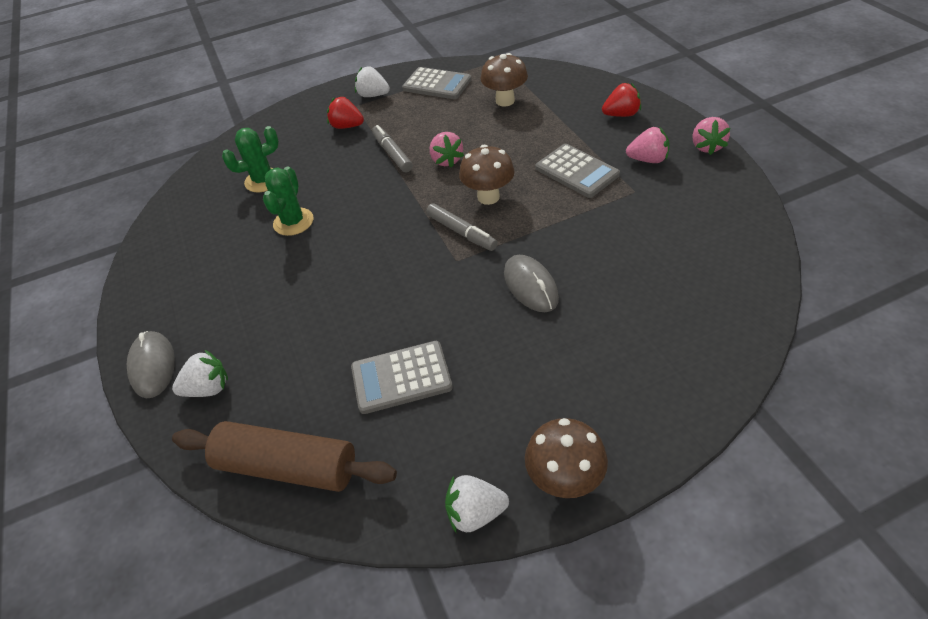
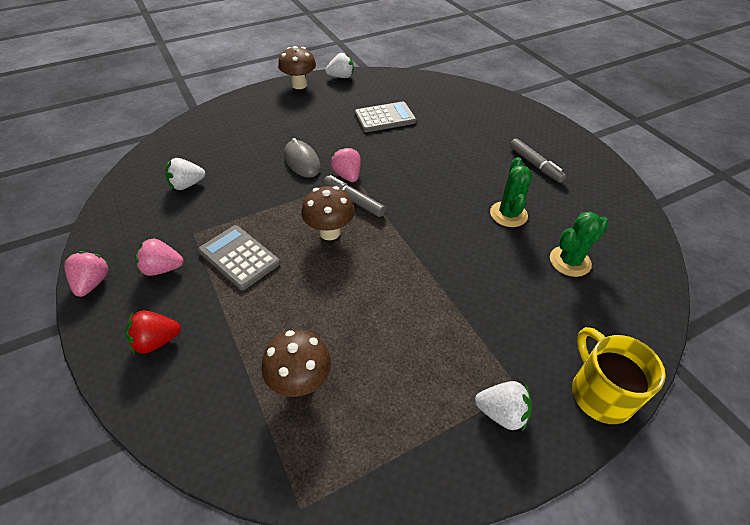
camera: 170 degrees right, 0 degrees up
(153, 366) = (544, 124): grey mouse -> none
(208, 388) = (499, 114): white strawberry -> white strawberry (187, 185)
(288, 466) = (435, 88): brown rolling pin -> none
(304, 106) = (599, 393): none -> yellow mug
(347, 126) = (513, 343): red strawberry -> none
(392, 153) = (438, 292): grey marker -> grey marker (535, 165)
(437, 84) = (405, 435): grey calculator -> none
(446, 160) = (374, 278): pink strawberry -> pink strawberry (347, 176)

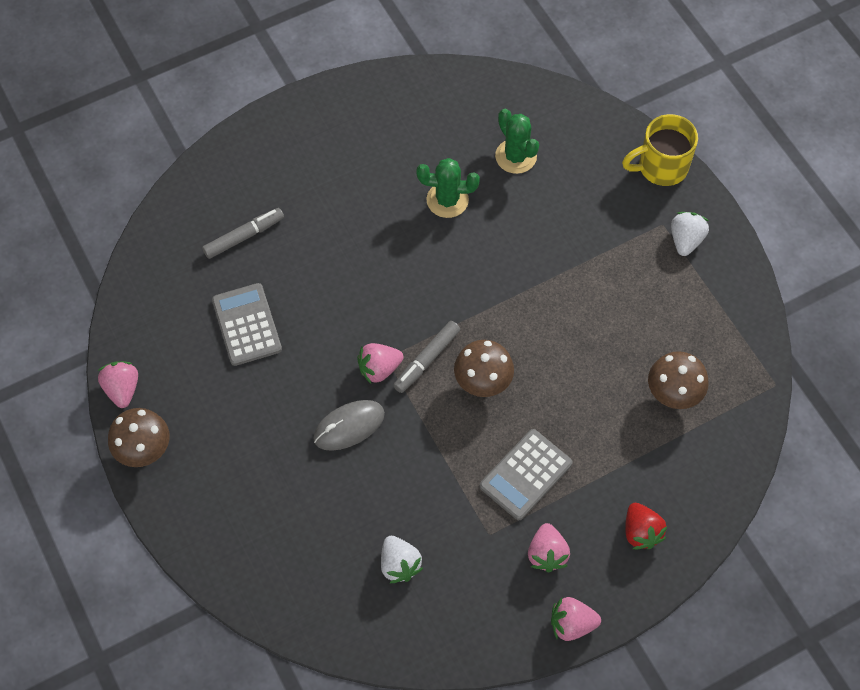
camera: 90 degrees left, 15 degrees up
(341, 77) = (122, 389): white strawberry -> pink strawberry
(535, 165) = (357, 158): grey marker -> grey marker (244, 236)

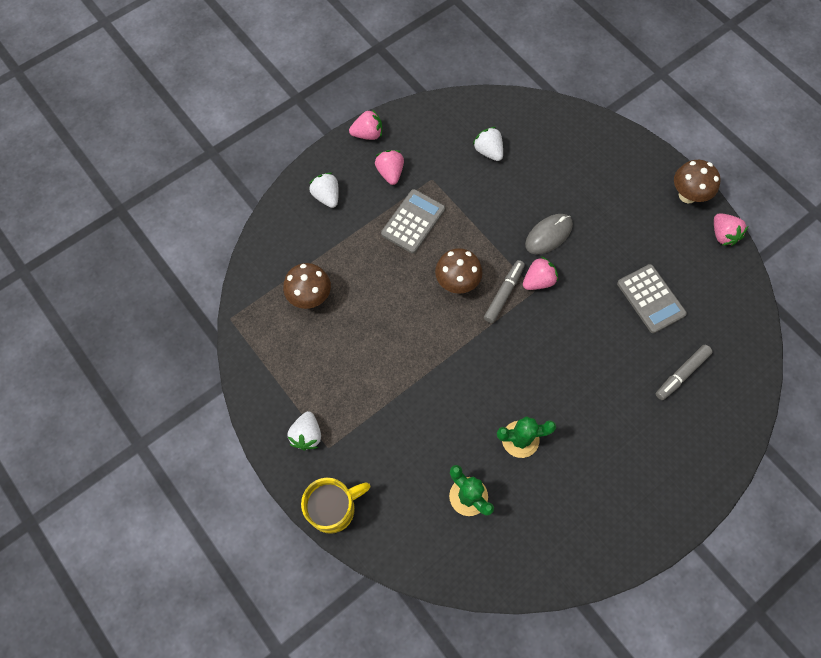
camera: 170 degrees right, 5 degrees up
(641, 532) = (326, 196): red strawberry -> white strawberry

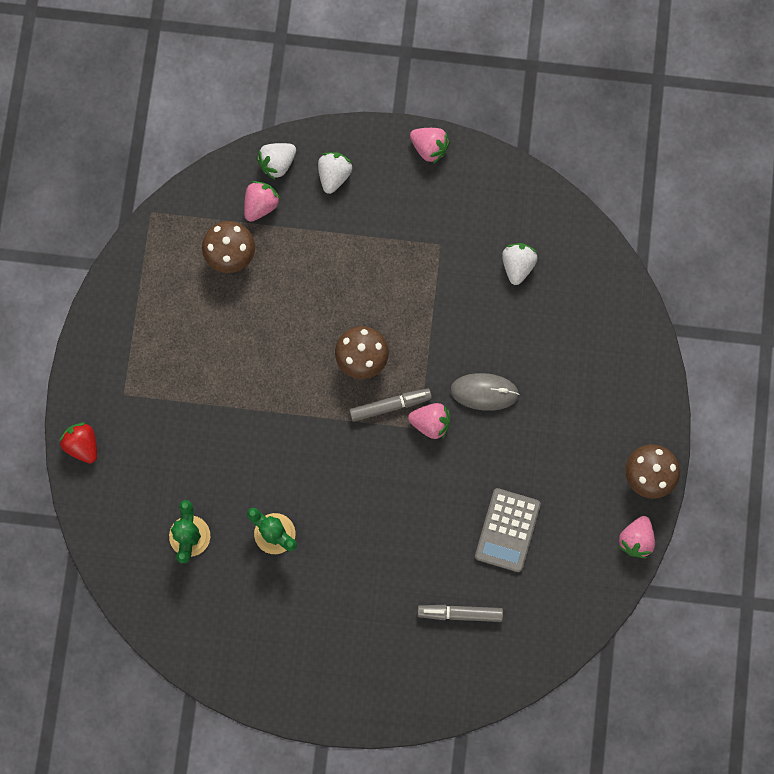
camera: 45 degrees right, 10 degrees up
(307, 435) = (118, 368): white strawberry -> white strawberry (277, 163)
(334, 508) = (83, 444): yellow mug -> red strawberry
(390, 173) = (410, 204): pink strawberry -> pink strawberry (261, 205)
(413, 221) = (383, 269): grey calculator -> none

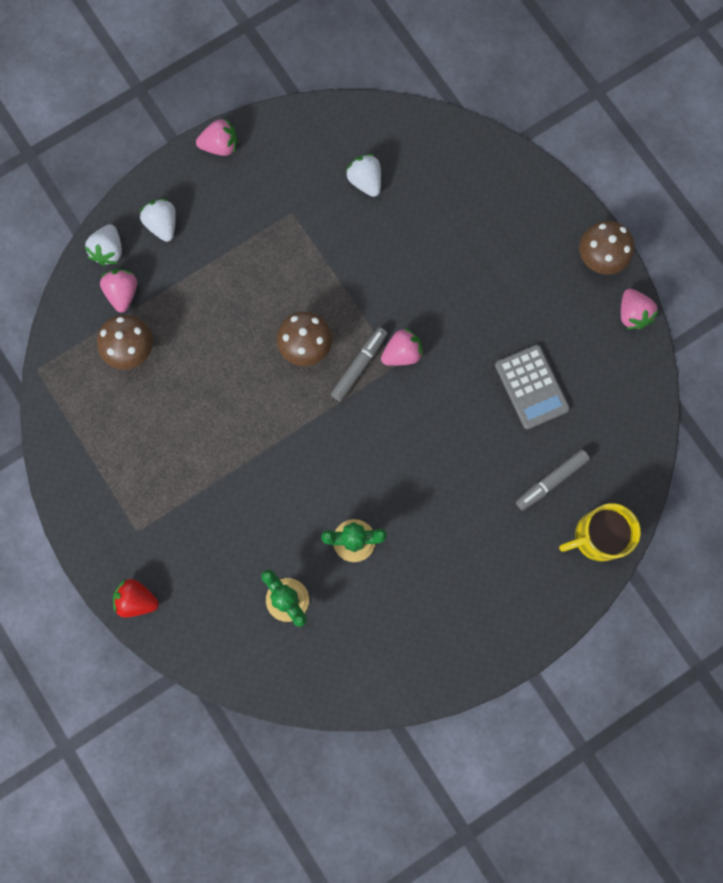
camera: 40 degrees left, 0 degrees up
(458, 684) = (597, 537): none -> yellow mug
(484, 392) = (423, 297): grey mouse -> none

